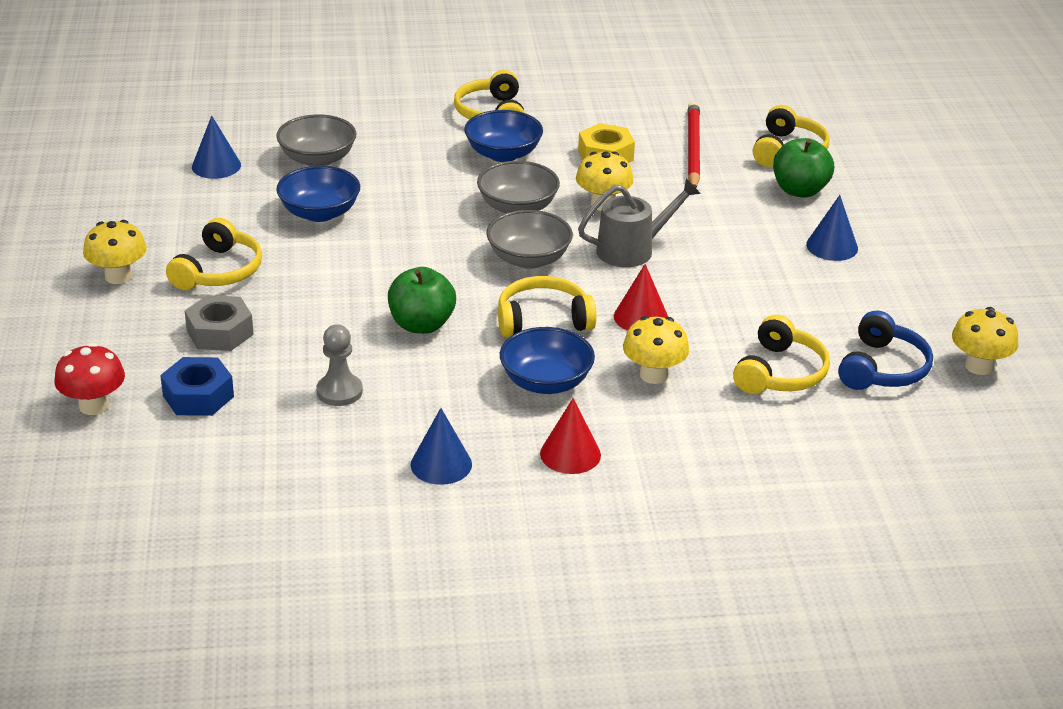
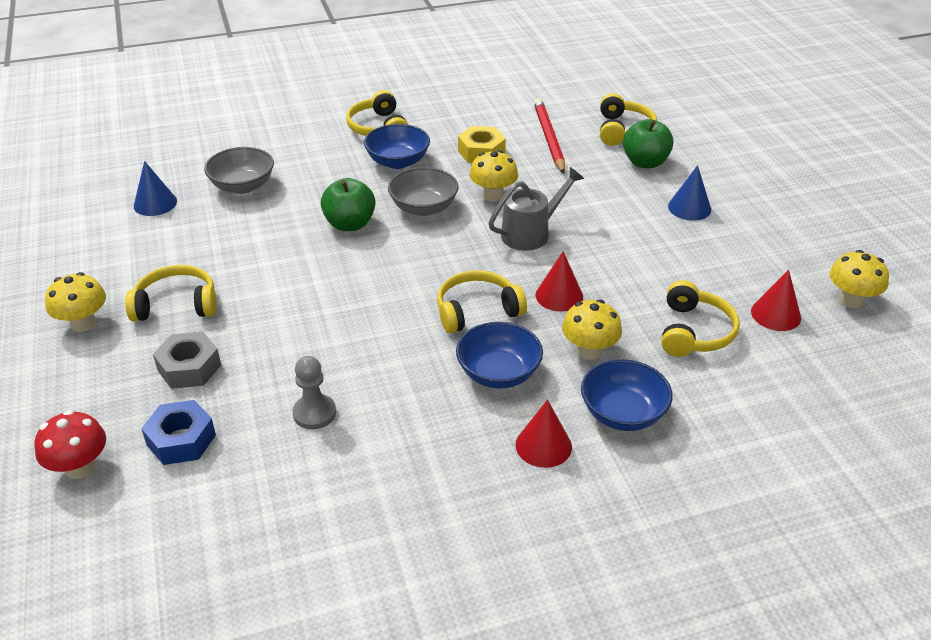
camera: 10 degrees left, 5 degrees up
(219, 271) = (176, 304): yellow headphones -> yellow headphones turned 105 degrees counterclockwise
(319, 213) = (255, 235): blue bowl -> blue bowl (623, 413)
(421, 325) = (372, 332): green apple -> green apple (350, 224)
(441, 464) = (429, 477): blue cone -> none
(528, 259) = (447, 254): grey bowl -> none
(882, 368) = (776, 314): blue headphones -> red cone

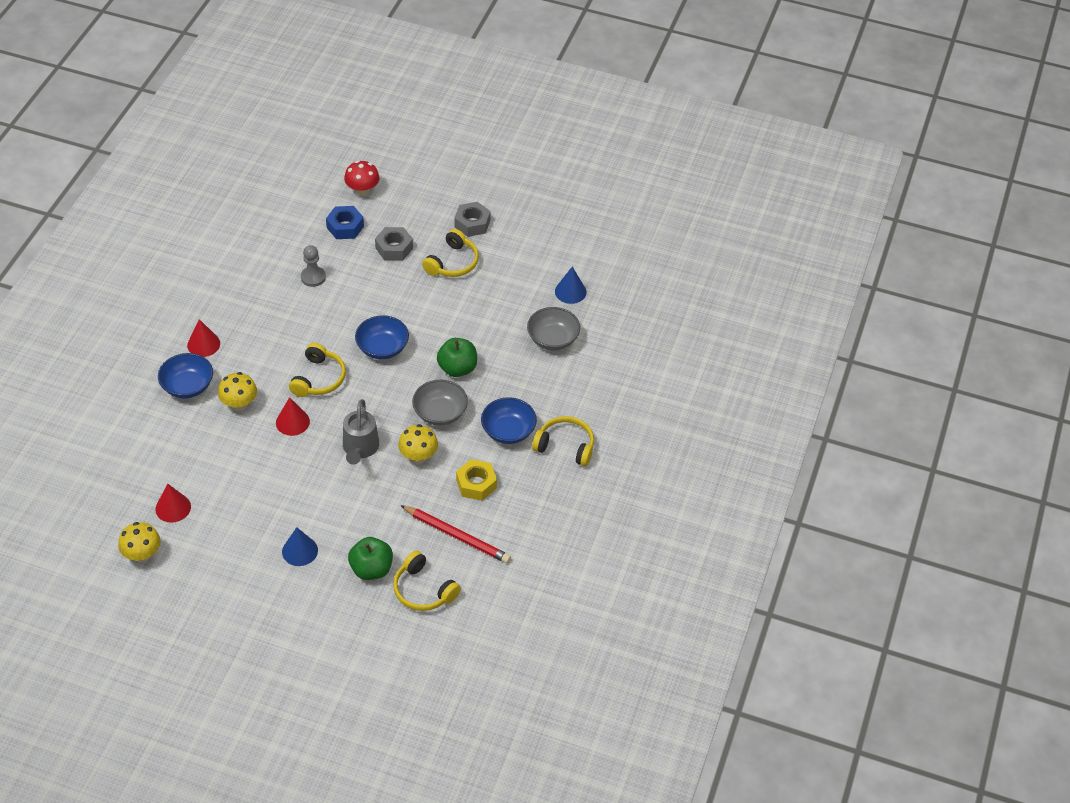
camera: 125 degrees right, 10 degrees up
(83, 323) = (472, 223): yellow mushroom -> grey nut
(498, 373) = (265, 358): blue bowl -> blue bowl (382, 348)
(694, 332) = (202, 459): yellow headphones -> none

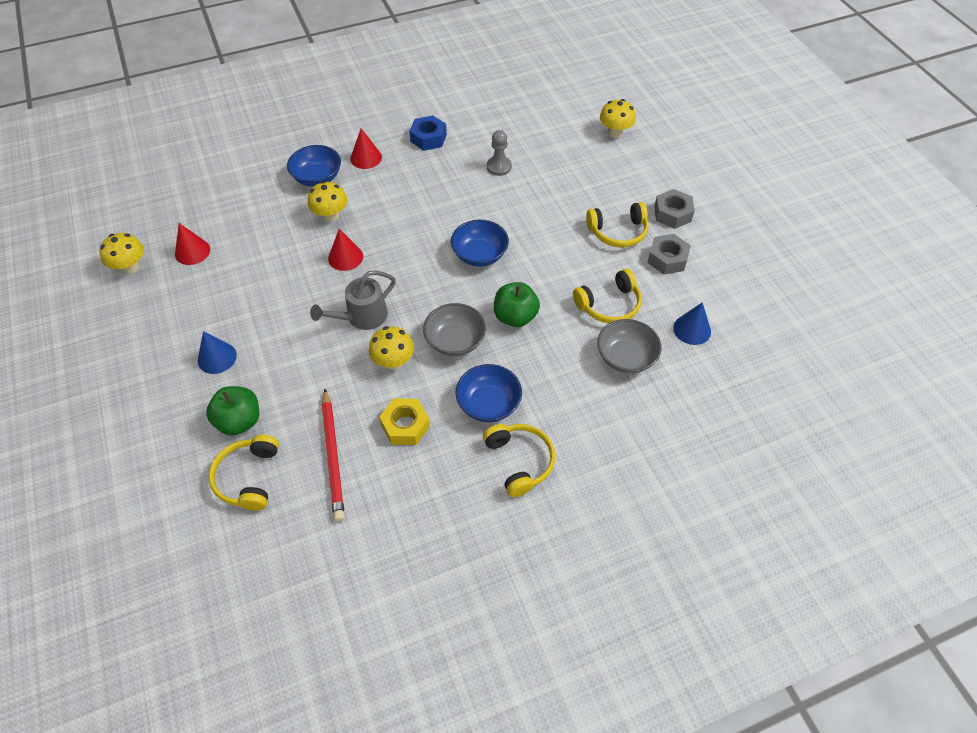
camera: 50 degrees right, 5 degrees up
(319, 378) = (405, 241): yellow headphones -> yellow headphones (609, 305)
(345, 227) = (568, 148): blue nut -> blue nut (428, 138)
(362, 191) = (615, 132): red mushroom -> yellow mushroom
(394, 248) = (585, 188): grey nut -> grey nut (667, 259)

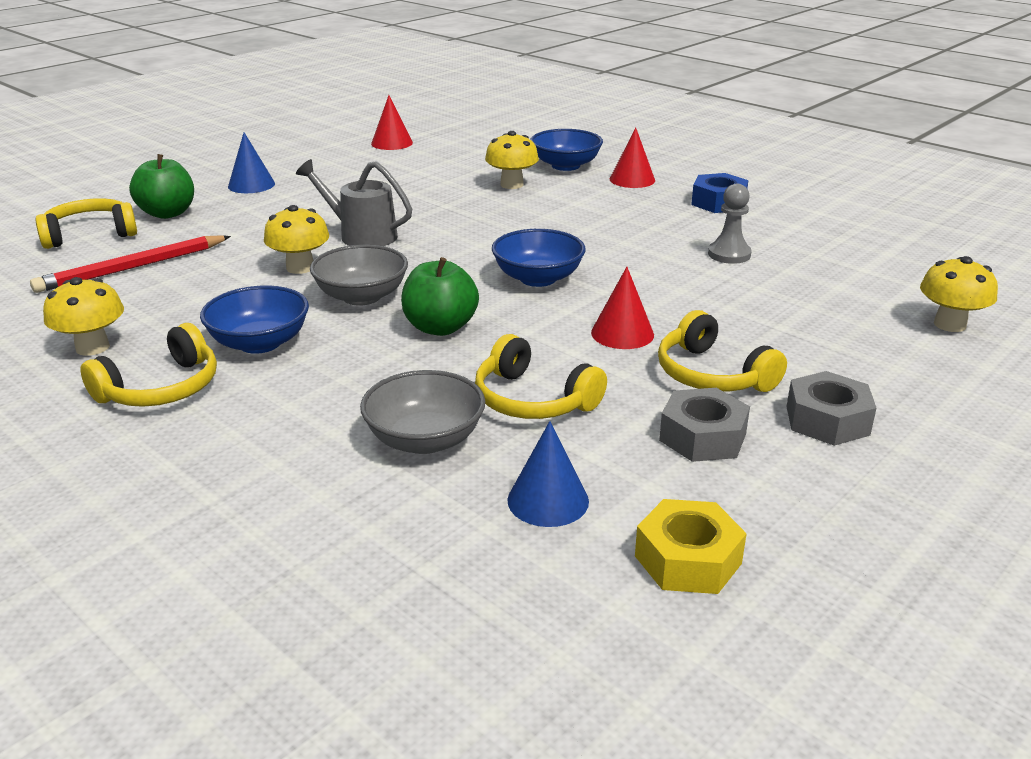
camera: 65 degrees right, 25 degrees down
(130, 267) = (348, 127): yellow mushroom -> yellow mushroom (92, 347)
(345, 257) = (452, 206): red cone -> red cone (622, 333)
(405, 426) = (196, 297): yellow nut -> yellow nut (688, 560)

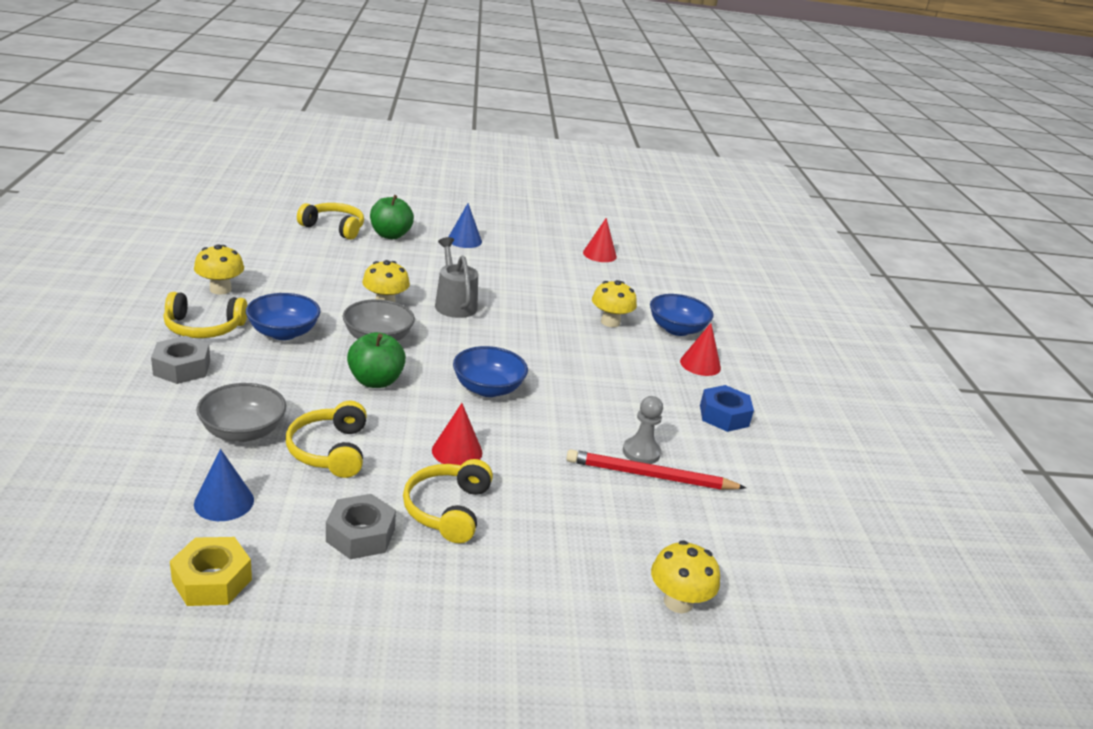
camera: 40 degrees right, 0 degrees up
(133, 268) = (315, 257): red pencil -> red pencil (651, 475)
(827, 420) = (445, 584): grey nut -> grey nut (182, 368)

